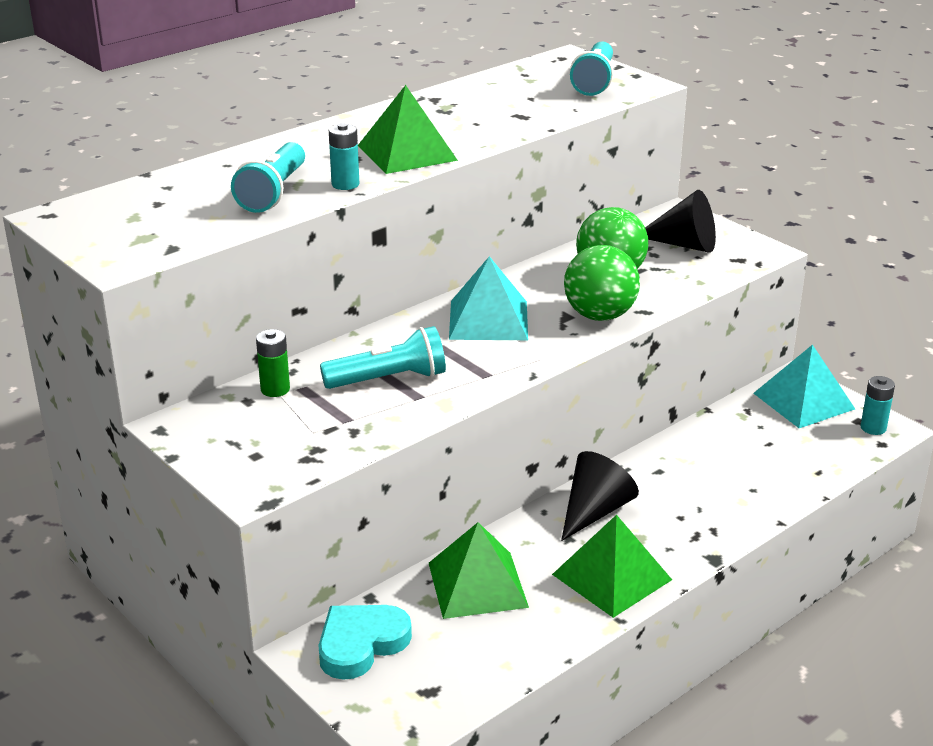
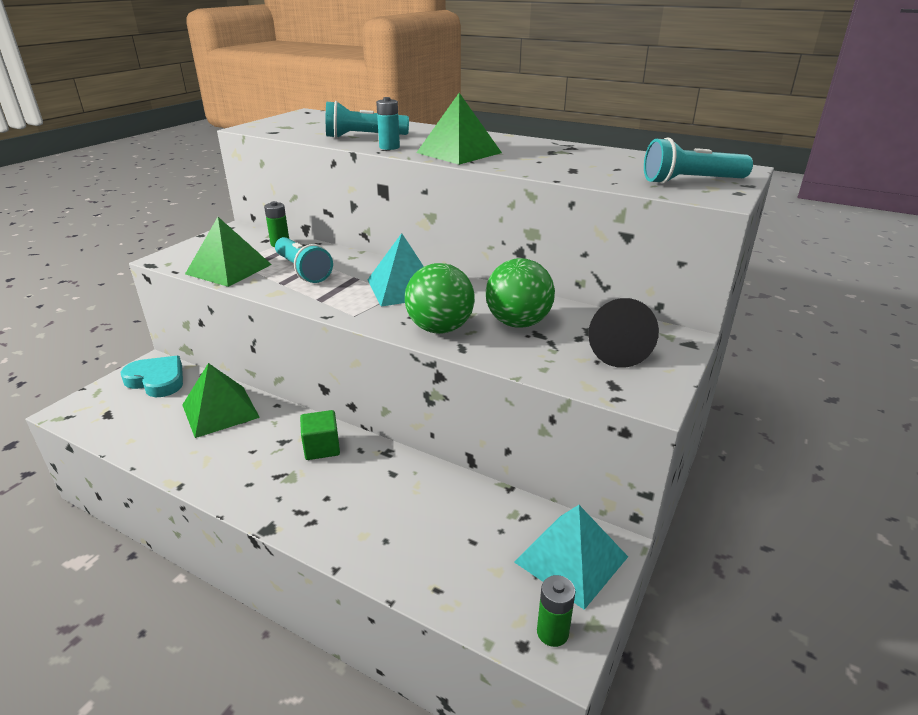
camera: 70 degrees right, 0 degrees up
(595, 511) = (322, 448): black cone -> green cube
(612, 577) = (235, 472): green pyramid -> green pyramid (229, 269)
(873, 428) = (552, 632): turquoise battery -> green battery

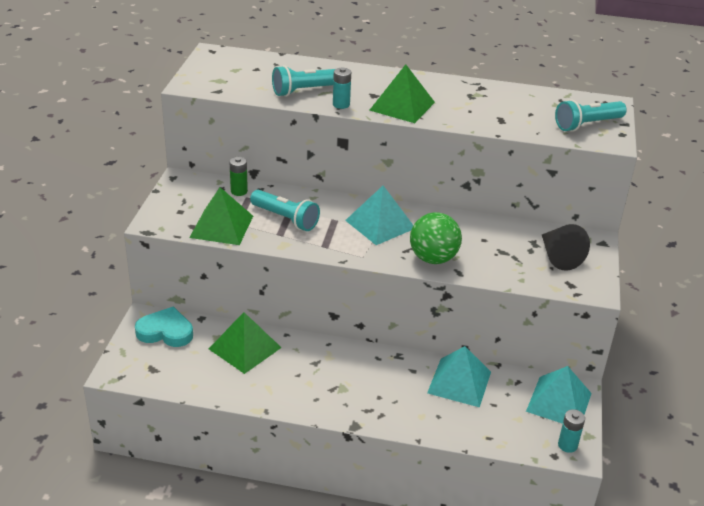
camera: 20 degrees left, 5 degrees up
(322, 448) = (348, 362): green cube -> none
(443, 500) = (459, 382): none -> turquoise pyramid
(518, 323) = (483, 244): green ball -> none
(552, 632) = (567, 445): green battery -> turquoise battery

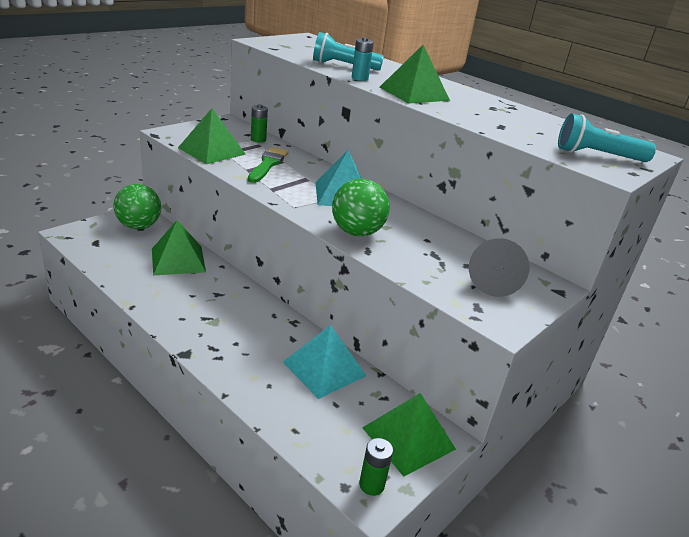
camera: 30 degrees right, 5 degrees down
(165, 331) = (139, 226): turquoise heart -> green ball
(286, 219) = (268, 164): turquoise flashlight -> green brush
(558, 402) = (408, 438): turquoise pyramid -> green pyramid
(567, 445) = (371, 485): turquoise battery -> green battery

